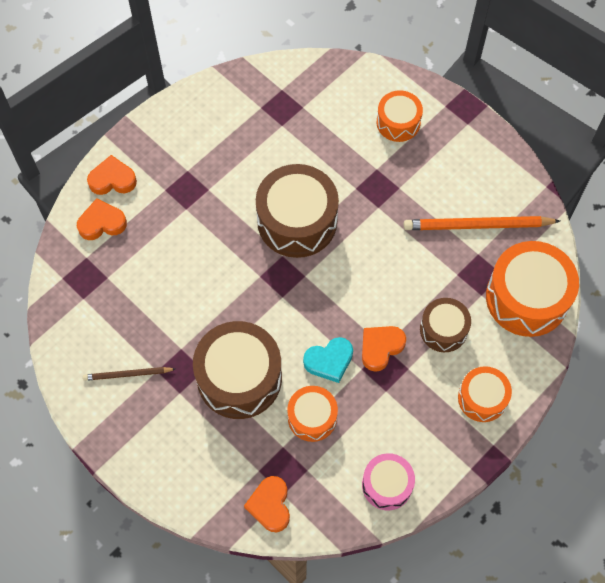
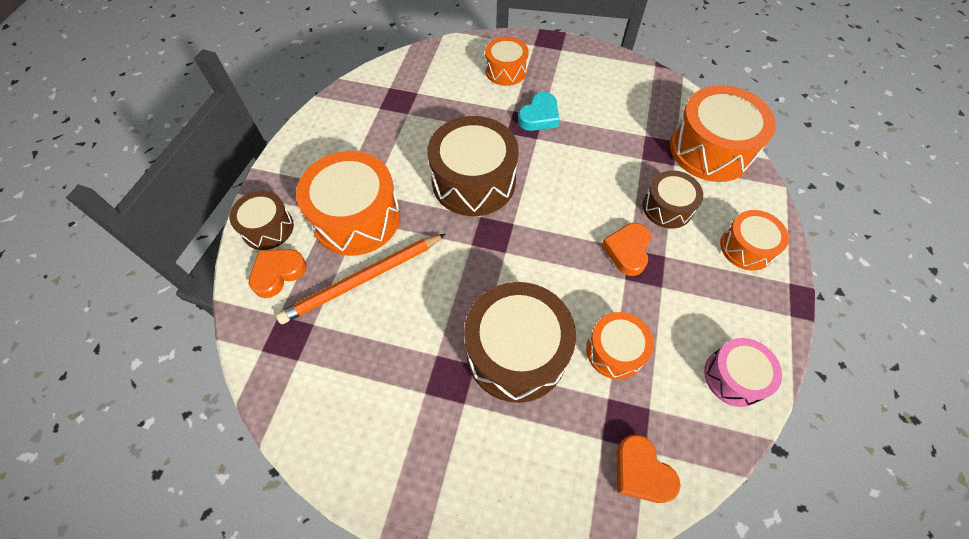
camera: 30 degrees left, 5 degrees down
(112, 179) = (268, 228): orange heart -> brown drum
(127, 374) = (394, 415): brown pencil -> none
(184, 205) = (356, 217): none -> orange drum
(329, 361) = (591, 287): turquoise heart -> turquoise heart (539, 116)
(477, 226) = (627, 115): orange pencil -> orange pencil (363, 280)

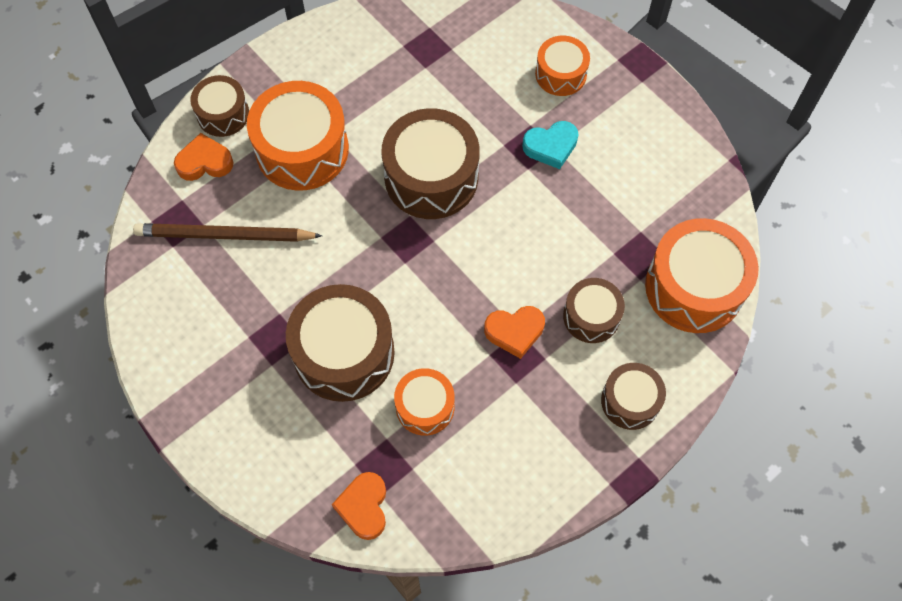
camera: 35 degrees right, 5 degrees up
(339, 321) = (224, 235): none -> brown pencil
(363, 280) = (267, 211): orange pencil -> none
(627, 251) = (514, 332): orange heart -> orange heart turned 150 degrees counterclockwise
(734, 377) = (506, 495): pink drum -> none
(746, 247) = (630, 401): orange drum -> brown drum

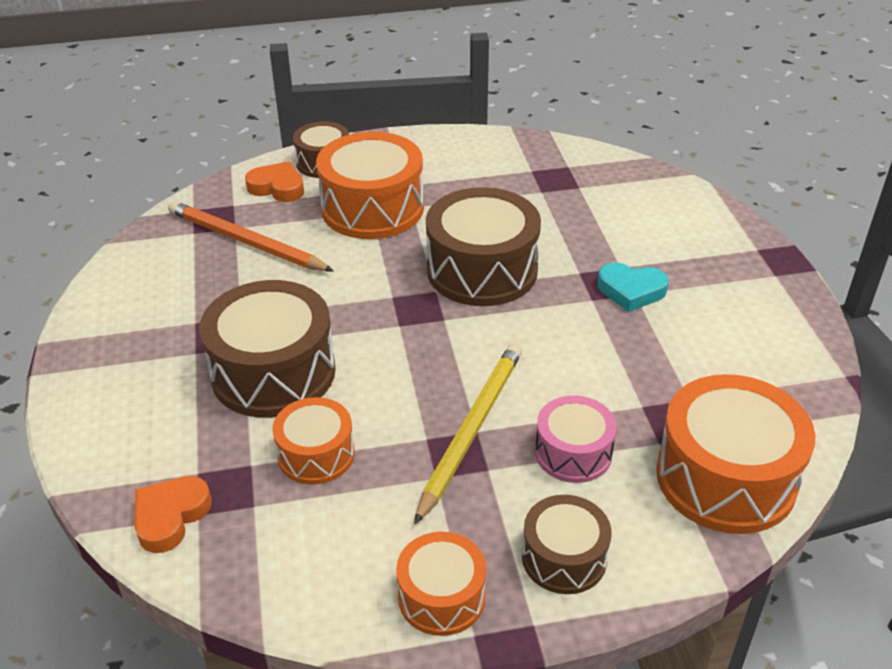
camera: 30 degrees right, 25 degrees down
(224, 235) = (246, 241): brown pencil -> orange pencil
(514, 332) = (471, 430): orange heart -> yellow pencil
(561, 74) = (683, 240): orange drum -> orange drum (441, 597)
(591, 316) = (573, 453): brown drum -> pink drum

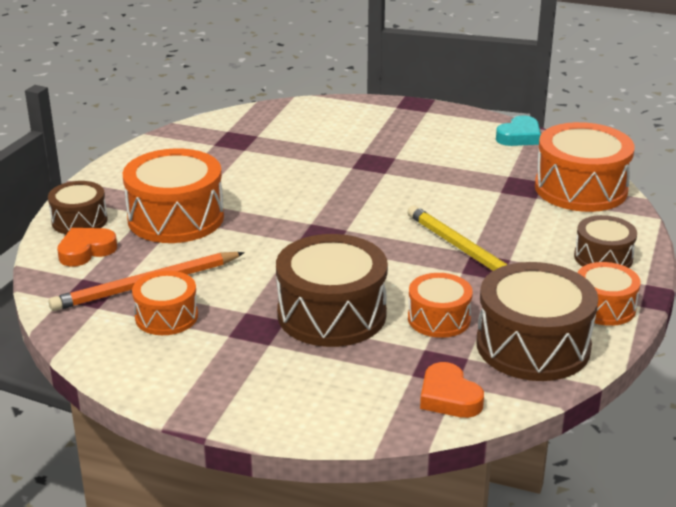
camera: 60 degrees left, 10 degrees down
(202, 274) = (166, 317): none -> orange drum
(482, 270) = (308, 199): brown drum -> brown drum (533, 345)
(573, 453) = (521, 226): pink drum -> none
(631, 291) = (391, 157): turquoise heart -> turquoise heart (519, 137)

